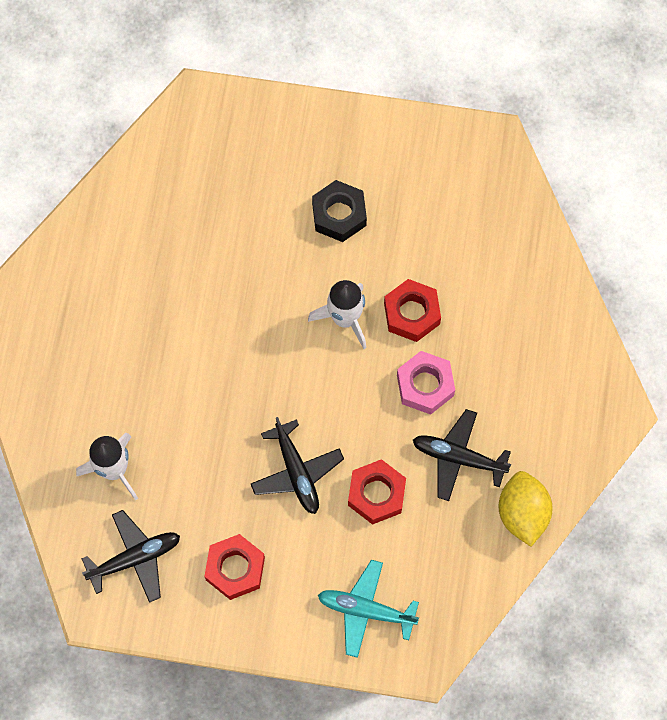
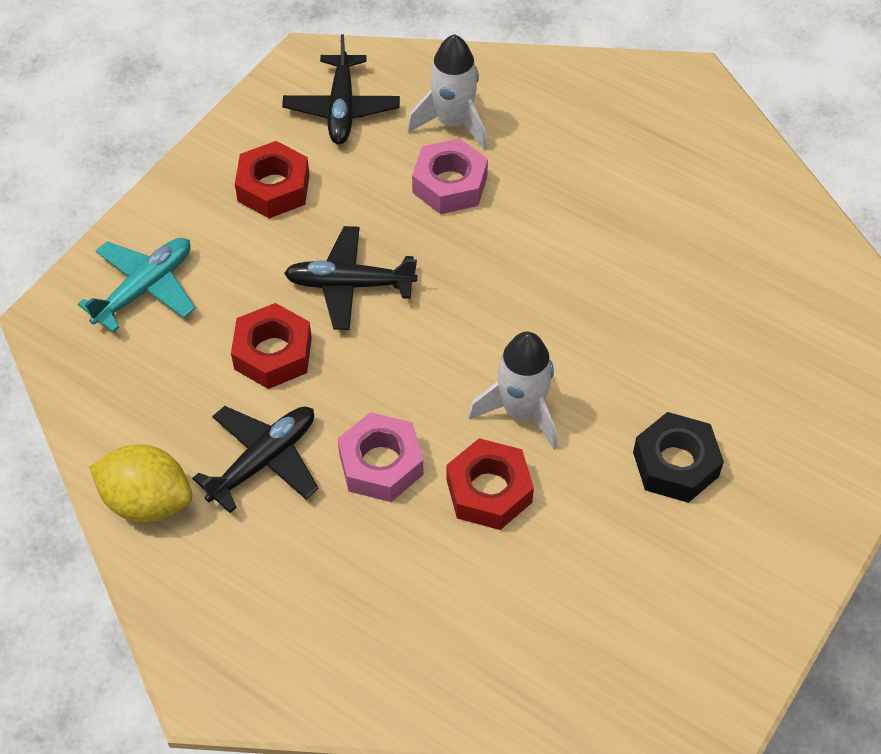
camera: 115 degrees right, 15 degrees down
(175, 445) = (450, 184): none -> pink nut

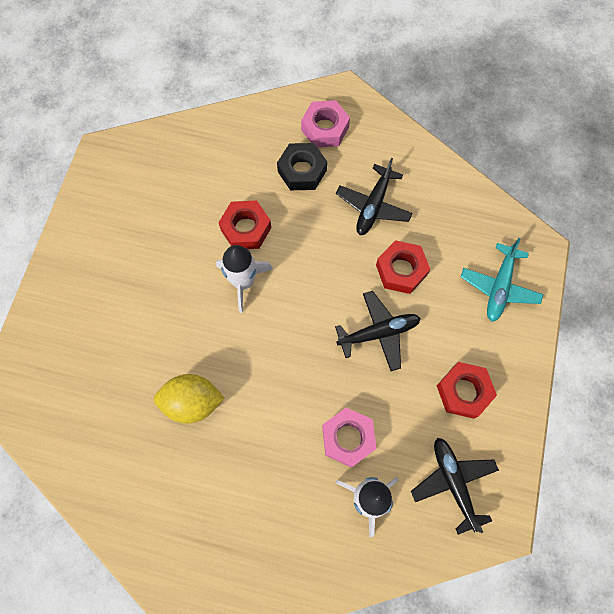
camera: 160 degrees right, 15 degrees up
(148, 501) = (421, 165): yellow lemon -> yellow lemon (192, 402)
(381, 464) = (310, 224): pink nut -> pink nut (325, 128)
(675, 464) = (146, 278): black nut -> black nut (302, 171)

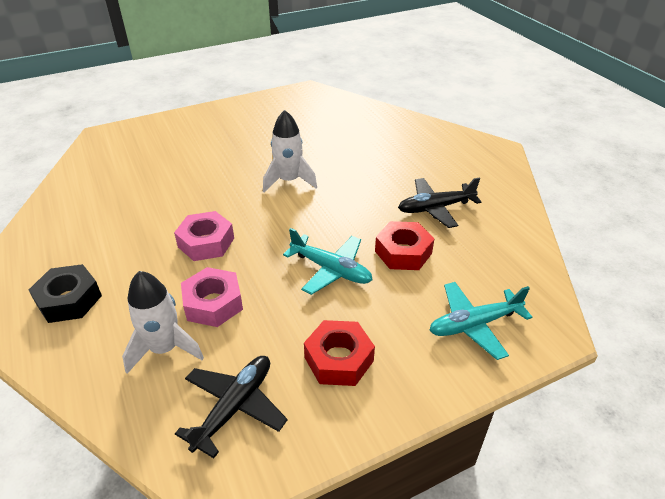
camera: 50 degrees right, 30 degrees down
(192, 402) = (167, 206): yellow lemon -> none
(246, 228) = (331, 162): red nut -> none
(302, 171) = (410, 162): black nut -> black nut (69, 300)
(325, 128) = (458, 155): pink nut -> pink nut (206, 242)
(379, 333) = (331, 270): black plane -> turquoise plane

